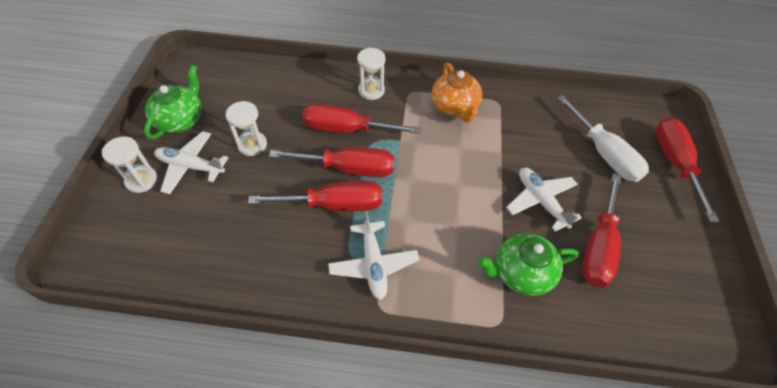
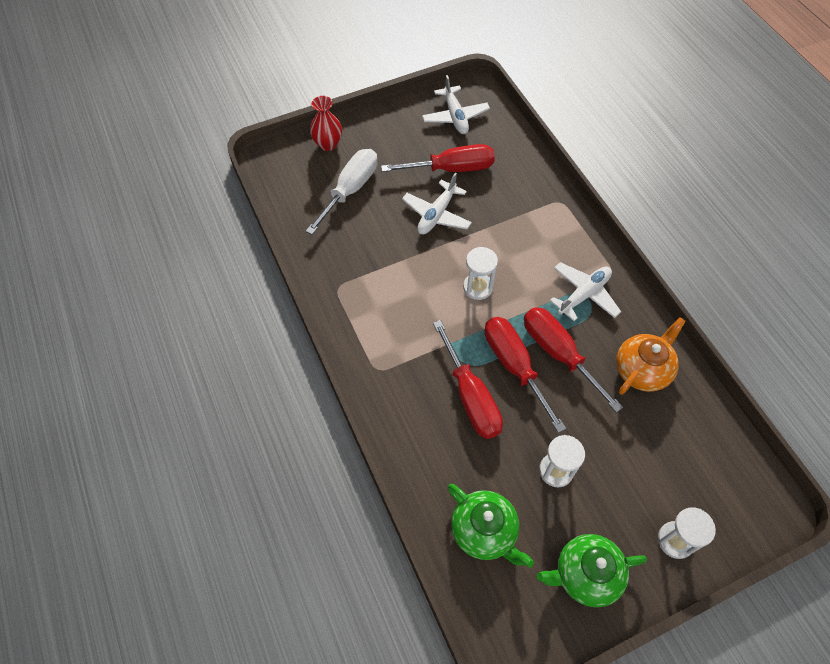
camera: 120 degrees left, 5 degrees up
(191, 166) = (624, 507): white plane -> white plane (455, 116)
(371, 90) = (401, 407): white hourglass -> white hourglass (478, 287)
(454, 107) = (371, 320): orange teapot -> orange teapot (642, 369)
(521, 273) = (512, 204): green teapot -> green teapot (484, 531)
(674, 163) = (328, 144): red screwdriver -> red vase

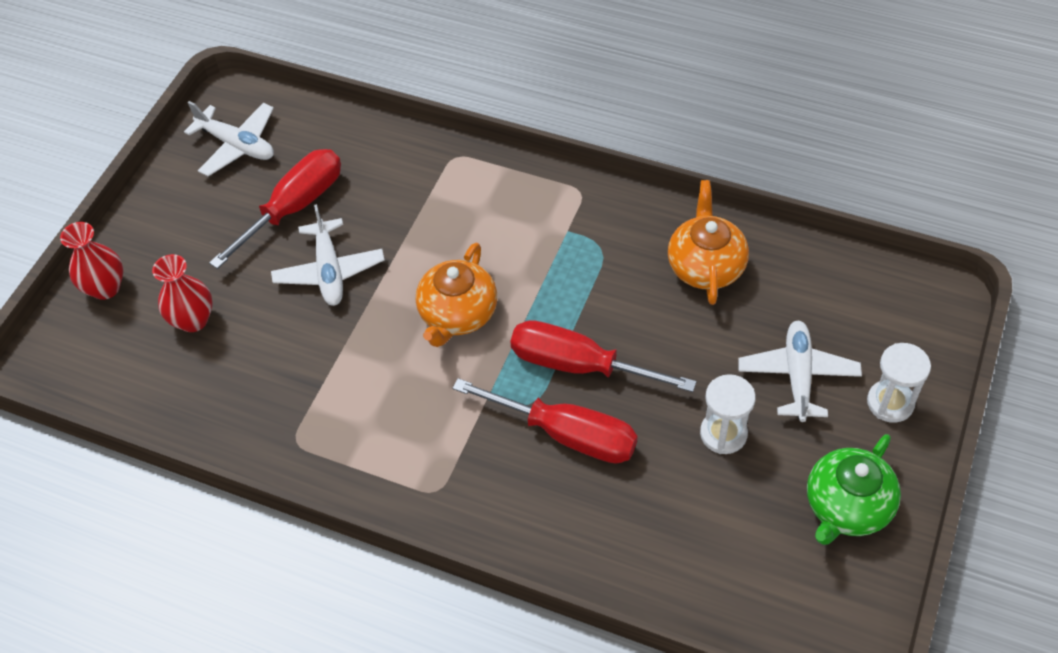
camera: 40 degrees left, 5 degrees down
(350, 190) = (193, 320): white screwdriver -> red vase
(478, 287) = (457, 314): white hourglass -> orange teapot
(484, 531) = (716, 554): green teapot -> none
(558, 353) = (610, 316): red screwdriver -> none
(584, 295) = (576, 236): white plane -> white plane (797, 375)

